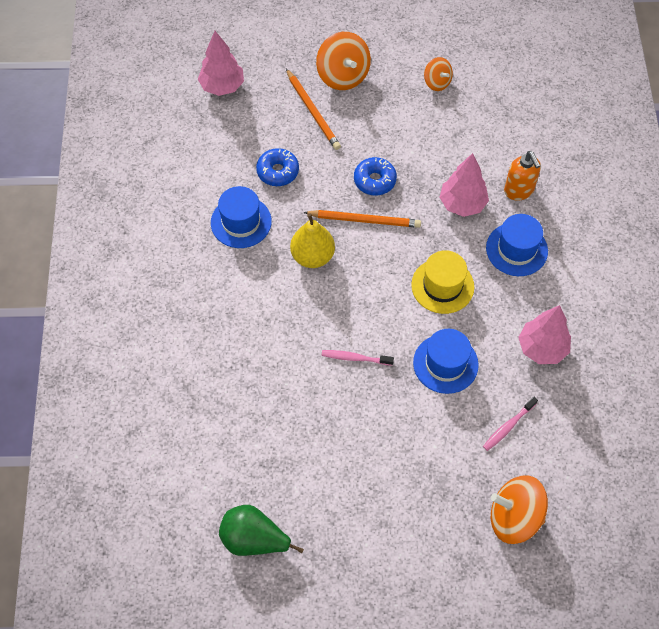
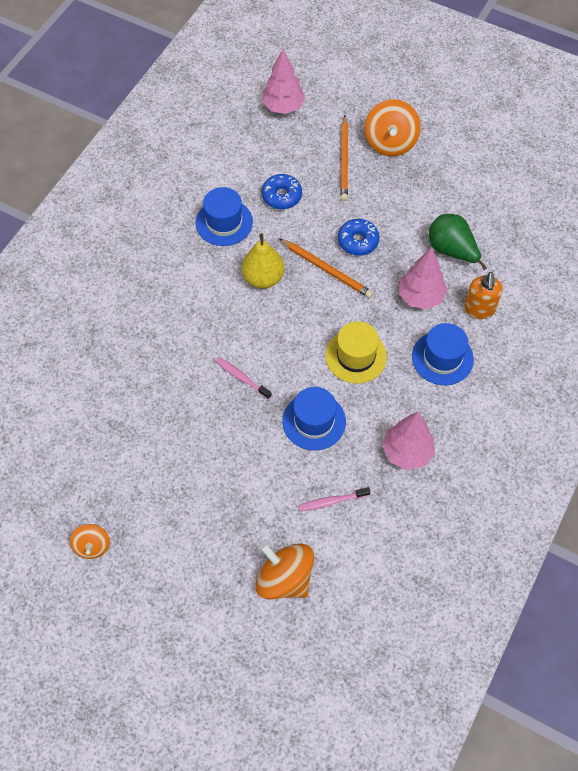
camera: 30 degrees right, 0 degrees up
(254, 539) = (63, 477): green pear -> green pear (451, 251)
(437, 82) = (469, 184): orange spinning top -> orange spinning top (92, 546)

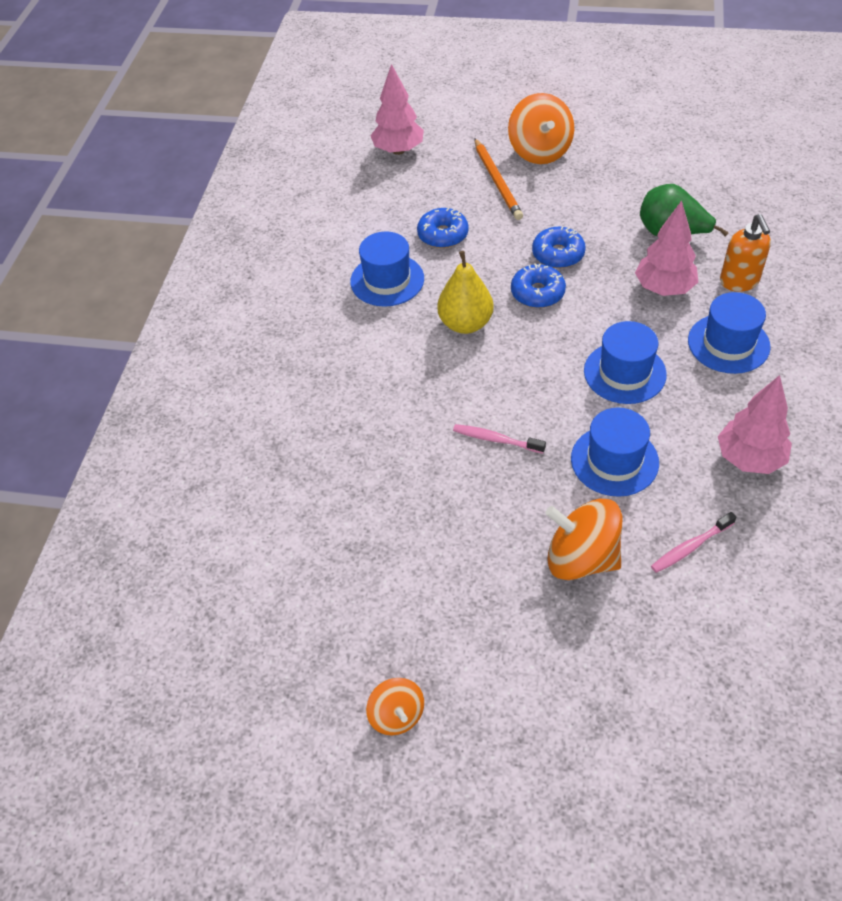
camera: 15 degrees left, 10 degrees down
(284, 579) = (684, 665): orange spinning top -> orange spinning top (581, 558)
(326, 269) = (537, 293): orange pencil -> blue donut
(356, 356) = (624, 373): yellow hat -> blue hat

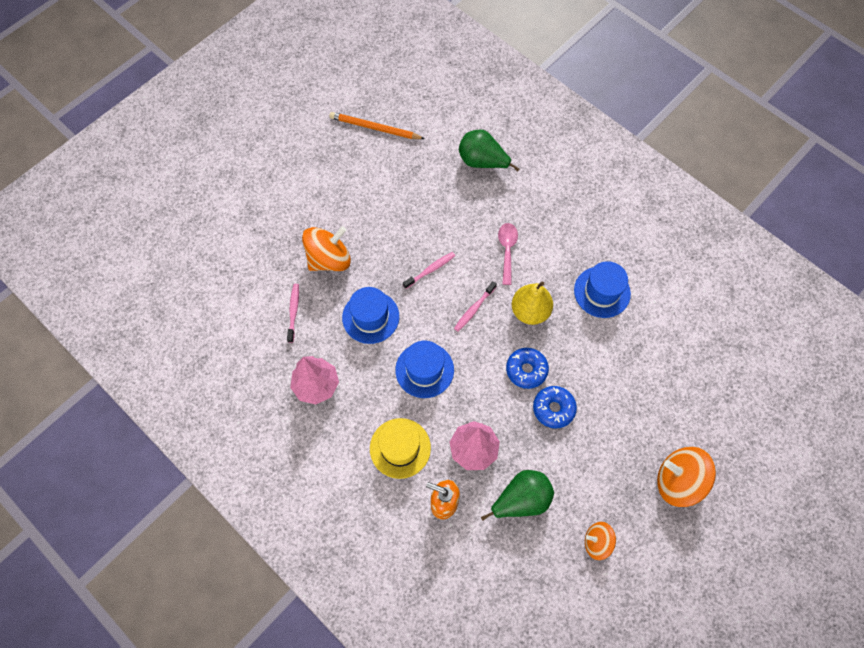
camera: 120 degrees right, 15 degrees up
(286, 477) = (482, 162): none -> green pear
(397, 715) = (319, 139): orange spinning top -> orange spinning top (597, 542)
(398, 150) = (745, 382): pink tree -> none
(403, 382) = (507, 250): none -> pink spoon
(443, 235) = (624, 351): blue donut -> none
(497, 181) = (660, 425): orange pencil -> orange pencil (375, 128)
(509, 371) = (474, 309): none -> pink toothbrush
(728, 343) = (400, 448): blue hat -> yellow hat

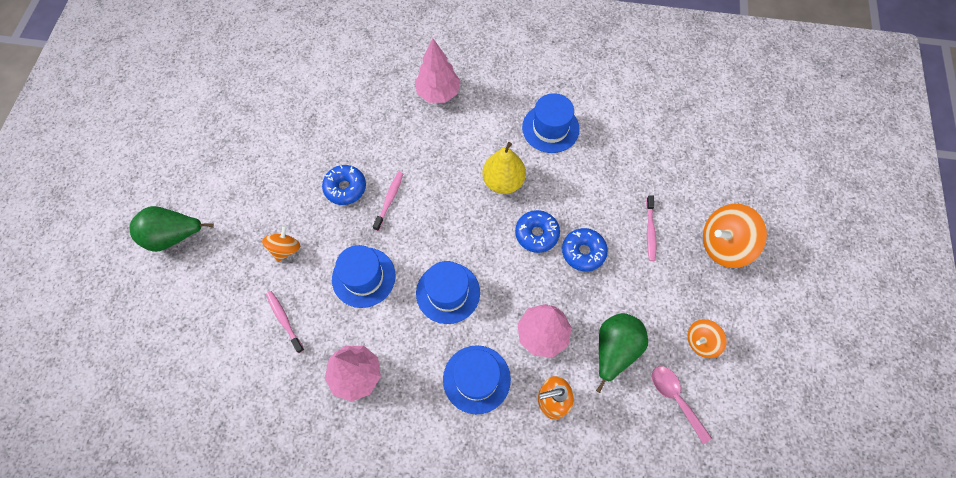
camera: 35 degrees left, 0 degrees up
(329, 259) = (285, 249): orange spinning top -> orange spinning top, size x0.58
(375, 128) = (247, 104): orange pencil -> none
(400, 448) = (476, 379): yellow hat -> blue hat
(403, 240) = (345, 188): none -> blue donut
(474, 309) = (453, 210): pink toothbrush -> pink toothbrush (650, 231)
(482, 162) = (369, 78): green pear -> green pear (174, 236)
(507, 250) = (445, 141): pink spoon -> pink spoon (675, 398)
(529, 207) = (438, 93): none -> pink tree

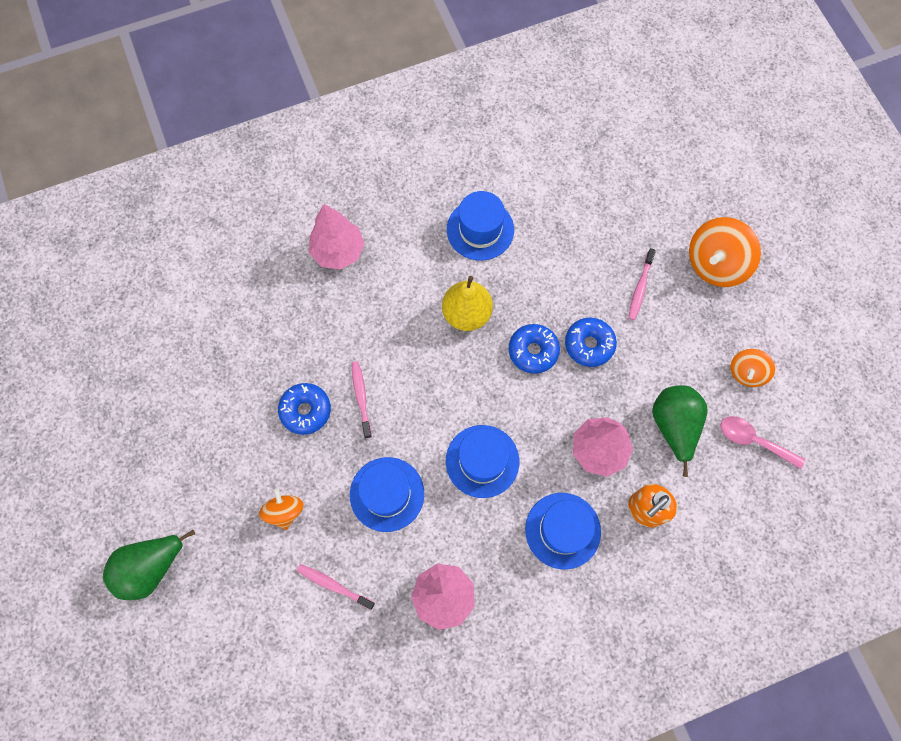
camera: 30 degrees left, 5 degrees up
(650, 231) = (640, 288): pink toothbrush -> pink toothbrush turned 45 degrees clockwise

